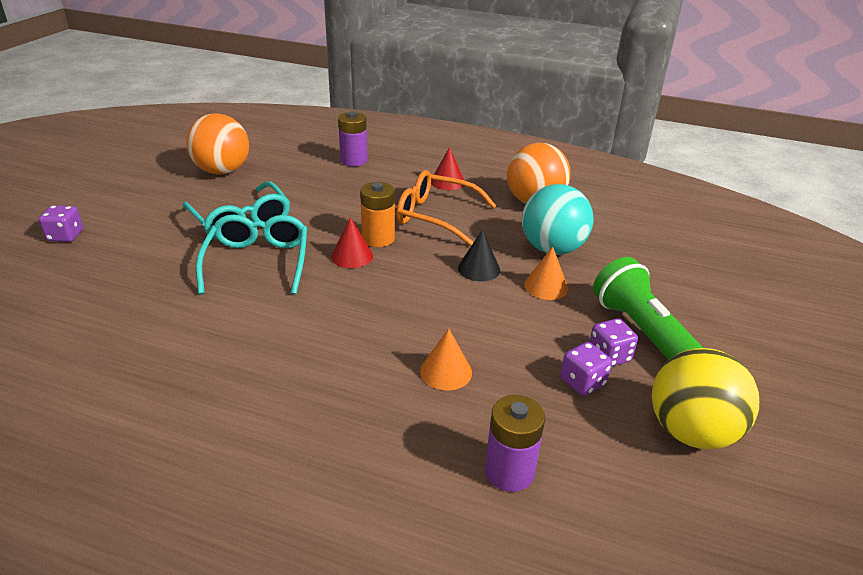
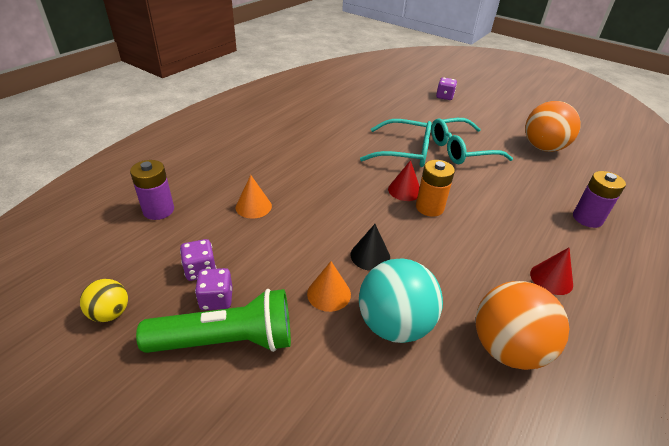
camera: 105 degrees right, 5 degrees up
(436, 216) = (469, 251): orange glasses -> none
(691, 431) = (110, 313): yellow ball -> yellow ball, size x0.52

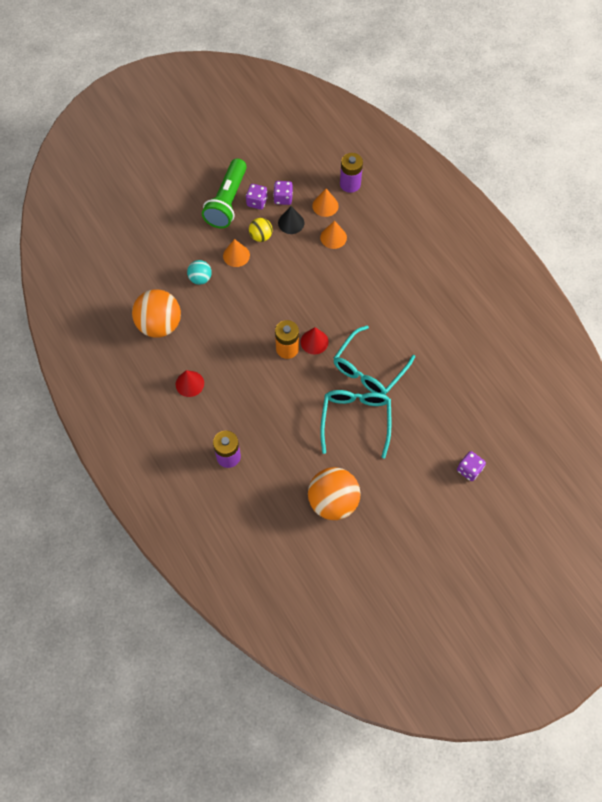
camera: 115 degrees right, 25 degrees up
(110, 313) = (268, 157): yellow ball -> yellow ball (261, 236)
(203, 224) = (325, 205): none -> orange cone
(370, 256) = (256, 288): black cone -> black cone (291, 223)
(394, 324) = (200, 278): turquoise ball -> turquoise ball, size x0.52

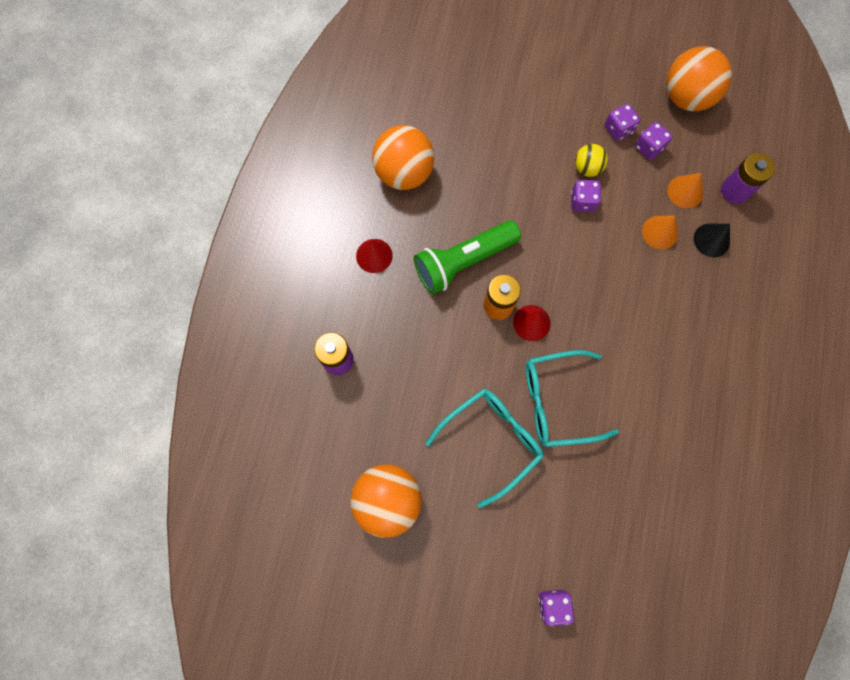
camera: 45 degrees right, 10 degrees up
(200, 278) = (486, 160): turquoise ball -> none
(227, 202) = (589, 105): green flashlight -> green flashlight (463, 262)
(236, 255) = (543, 166): orange cone -> none
(276, 156) = (686, 97): none -> orange ball
(276, 256) = (582, 201): none -> purple dice
(291, 223) = (631, 180): black cone -> black cone (711, 240)

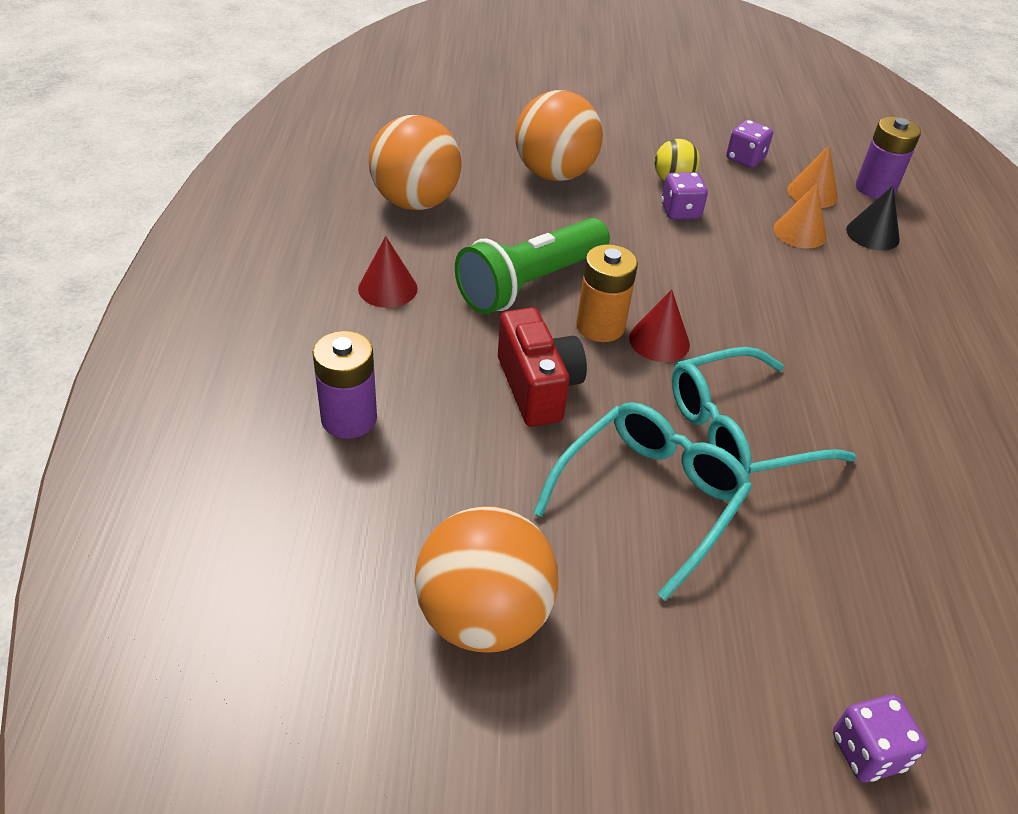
camera: 15 degrees left, 30 degrees down
(448, 351) = (537, 387): none -> red camera
(618, 129) = (698, 146): purple dice -> none
(686, 97) = (769, 116): orange ball -> orange ball (554, 174)

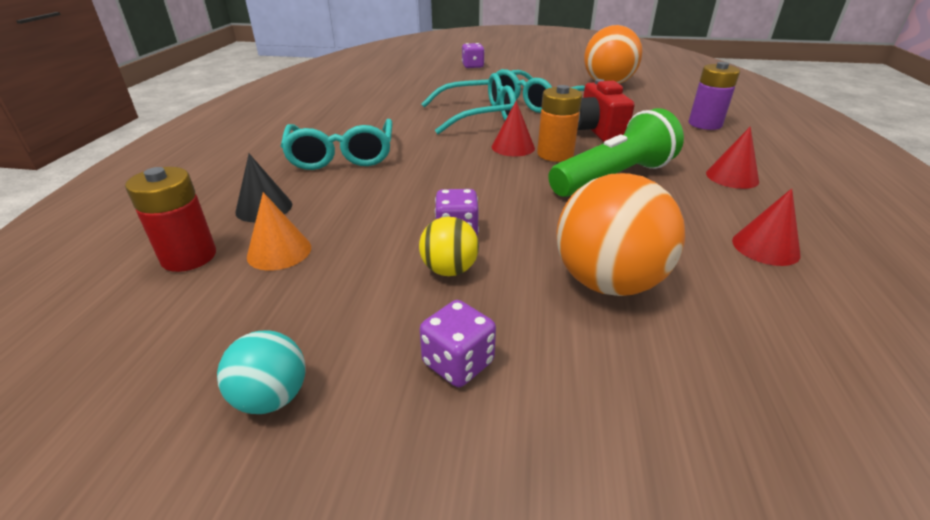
camera: 170 degrees left, 10 degrees down
(415, 202) = (765, 247): orange ball -> red cone
(733, 120) = (272, 397): none -> turquoise ball
(745, 159) = (323, 305): purple dice -> purple dice (458, 363)
(799, 232) = (339, 211): orange cone -> none
(871, 315) = (342, 155): none -> turquoise glasses
(875, 188) = (189, 257): purple battery -> red battery

